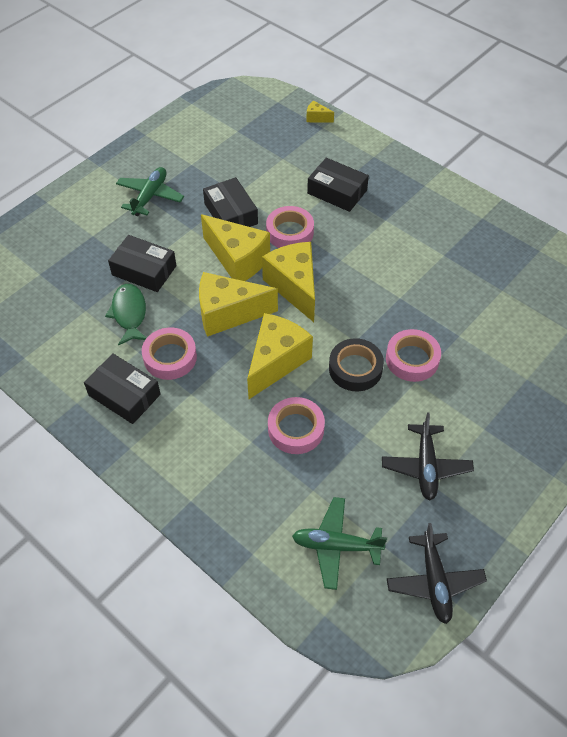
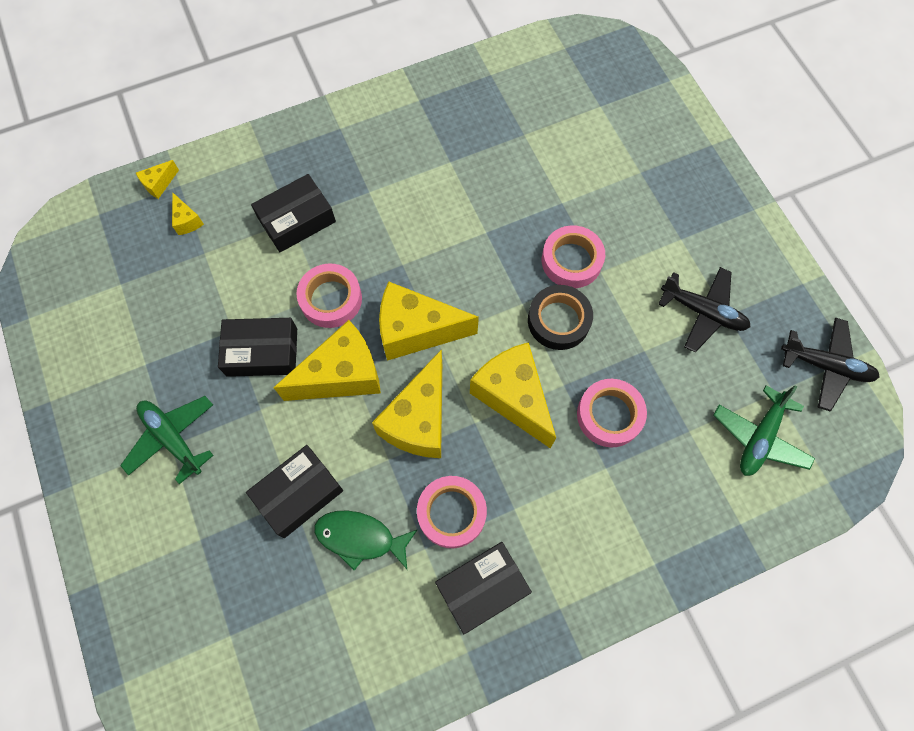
camera: 65 degrees left, 15 degrees up
(300, 141) = (187, 221): none -> yellow cheese

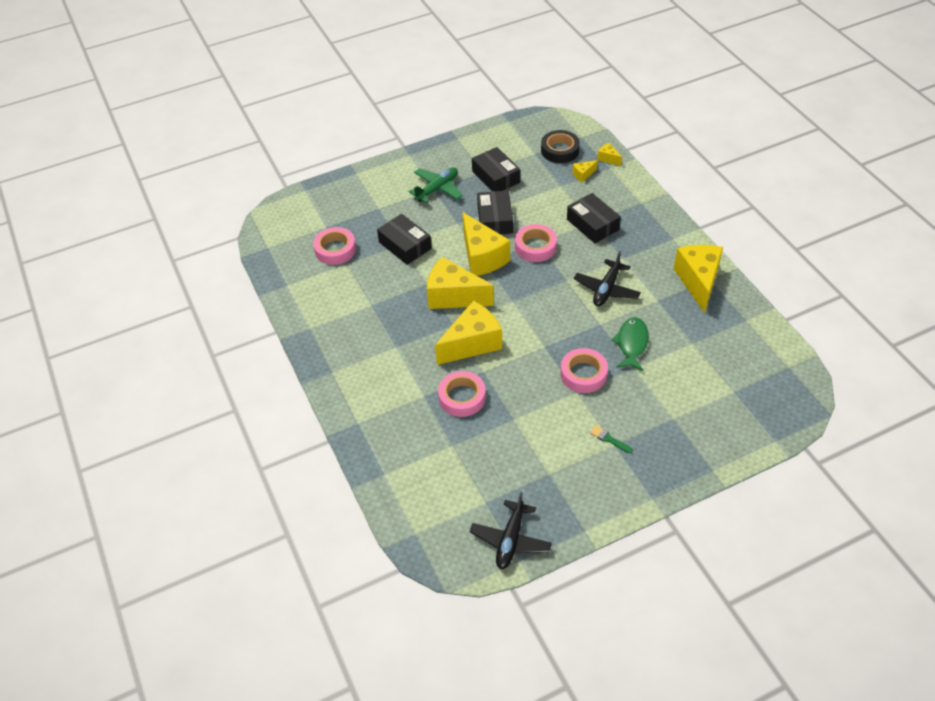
camera: 90 degrees right, 20 degrees down
(360, 538) = (378, 275): green fish -> green fish (632, 343)
(416, 331) = (517, 291): yellow cheese -> yellow cheese (698, 281)
(451, 513) = (393, 316): pink tape -> pink tape (335, 250)
(482, 588) = (346, 333): black box -> black box (496, 177)
(558, 320) = (533, 367): black tape -> black tape (560, 150)
(673, 243) = (609, 439): none -> green brush
(703, 312) = (550, 457): black plane -> black plane (606, 289)
(759, 437) = (449, 489): green plane -> none

